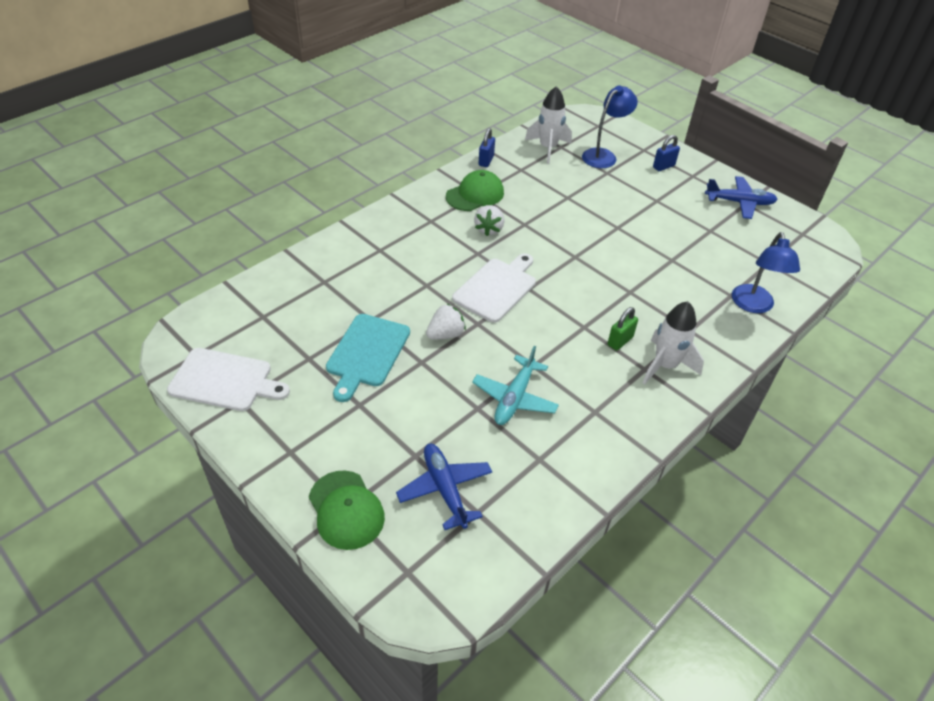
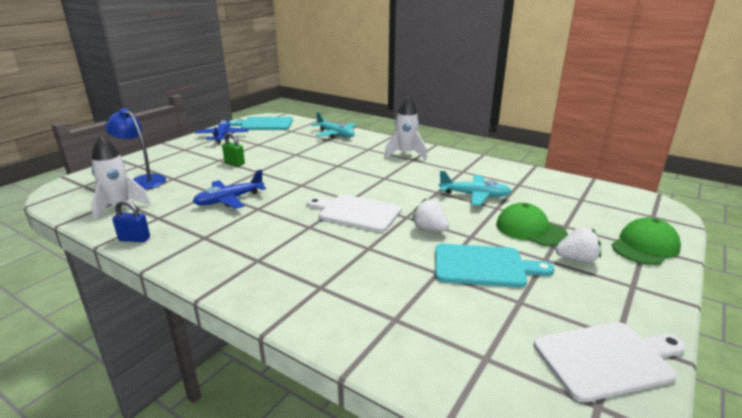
camera: 100 degrees left, 20 degrees down
(225, 381) = (607, 359): white cutting board -> white cutting board turned 75 degrees clockwise
(445, 489) = (578, 211): blue plane -> blue plane (229, 200)
(475, 194) = (205, 238): green cap -> green cap (530, 229)
(489, 229) = (269, 224): white strawberry -> white strawberry (577, 259)
(620, 341) = (392, 166): green padlock -> green padlock (234, 163)
(663, 166) = (168, 158): blue padlock -> none
(753, 306) = (335, 134): blue lamp -> turquoise plane
(797, 239) = (264, 124): none -> turquoise cutting board

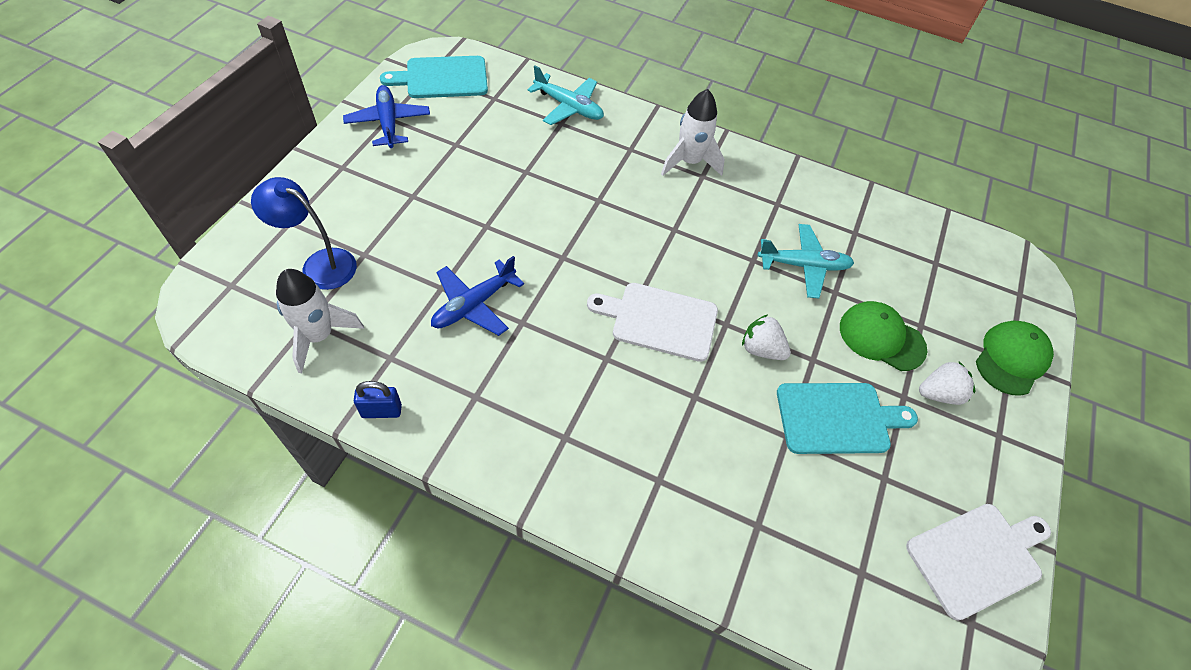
camera: 15 degrees left, 30 degrees up
(234, 163) = (441, 204): green padlock -> none

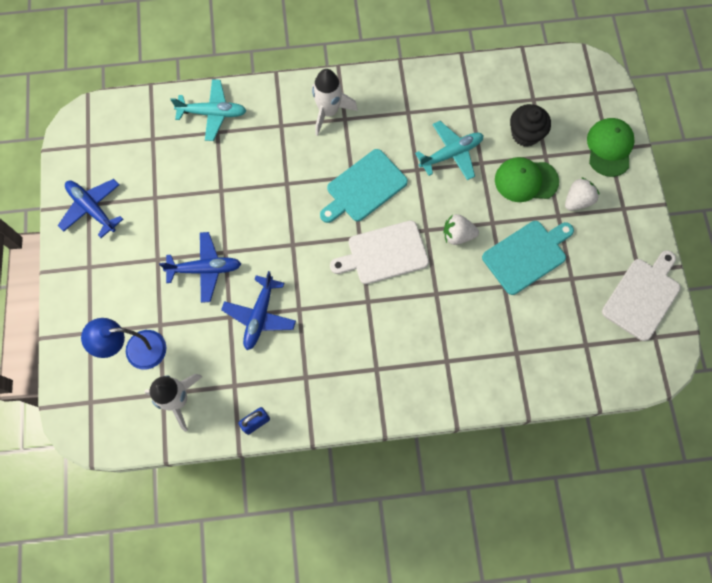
camera: 25 degrees left, 15 degrees up
(442, 78) = (100, 143): turquoise cutting board -> turquoise cutting board (364, 187)
(452, 230) = (205, 269): none -> blue plane
(907, 291) = (525, 134): none -> black cupcake

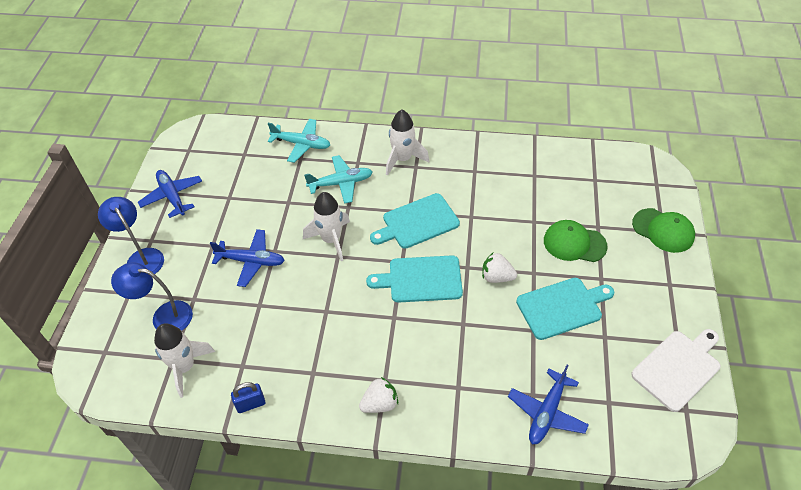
camera: 15 degrees right, 20 degrees down
(87, 289) = (141, 257): none -> blue lamp
(259, 316) = (287, 310): blue plane -> blue plane (546, 412)
(280, 227) = (331, 240): none -> white rocket
(384, 253) = (421, 279): white cutting board -> turquoise cutting board
(451, 154) = (507, 209): turquoise plane -> turquoise plane (341, 183)
(525, 134) = (581, 206): black cupcake -> none
(577, 200) = (623, 269): white strawberry -> white strawberry (380, 403)
(609, 148) = (663, 230): green cap -> green cap turned 105 degrees clockwise

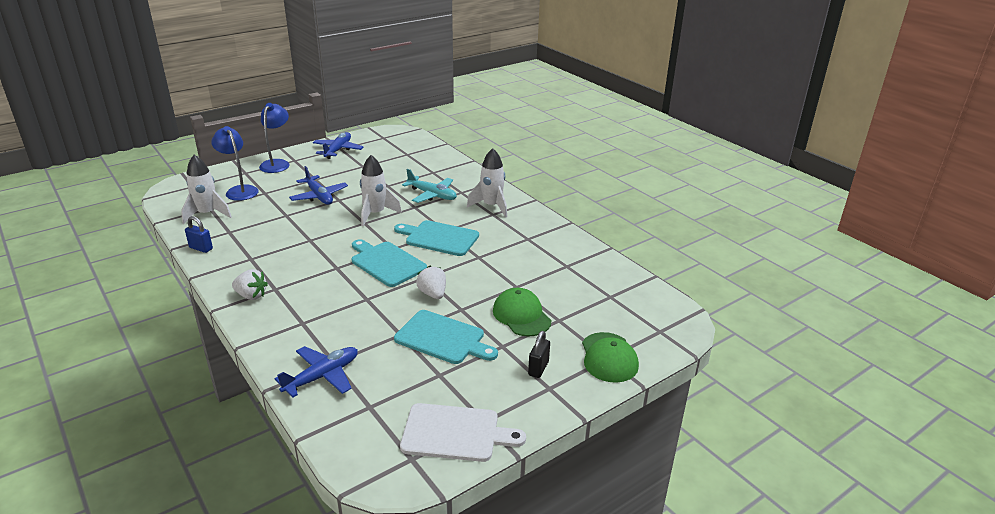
camera: 45 degrees right, 20 degrees down
(301, 144) = (446, 167): turquoise plane -> none
(546, 412) = (322, 376): blue plane -> blue plane turned 150 degrees clockwise
(644, 276) = (538, 368): none -> black padlock

